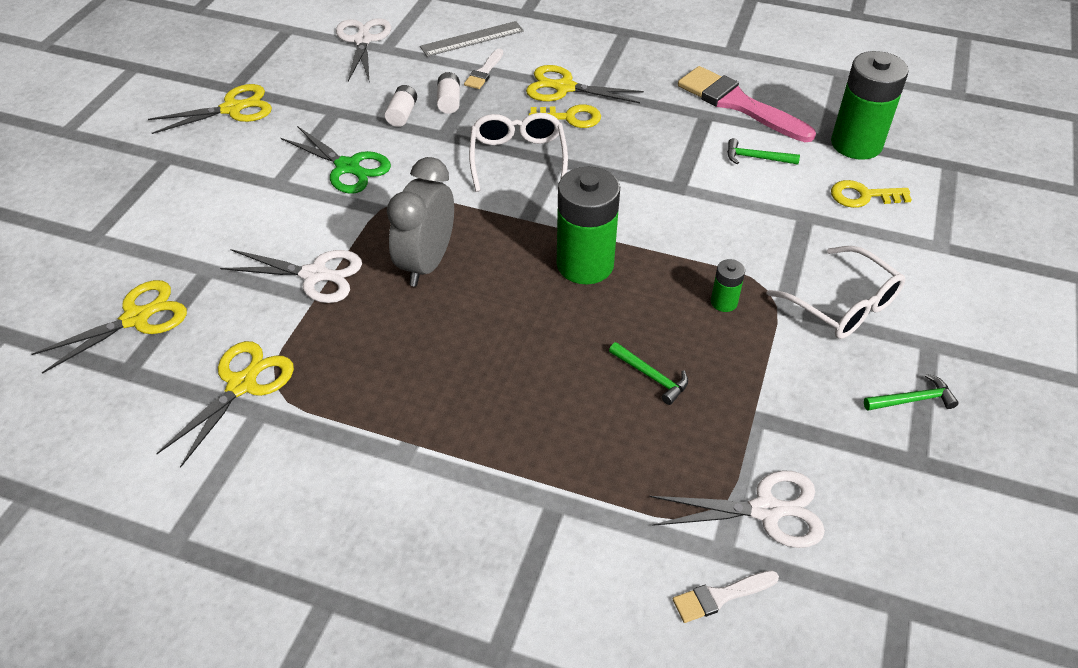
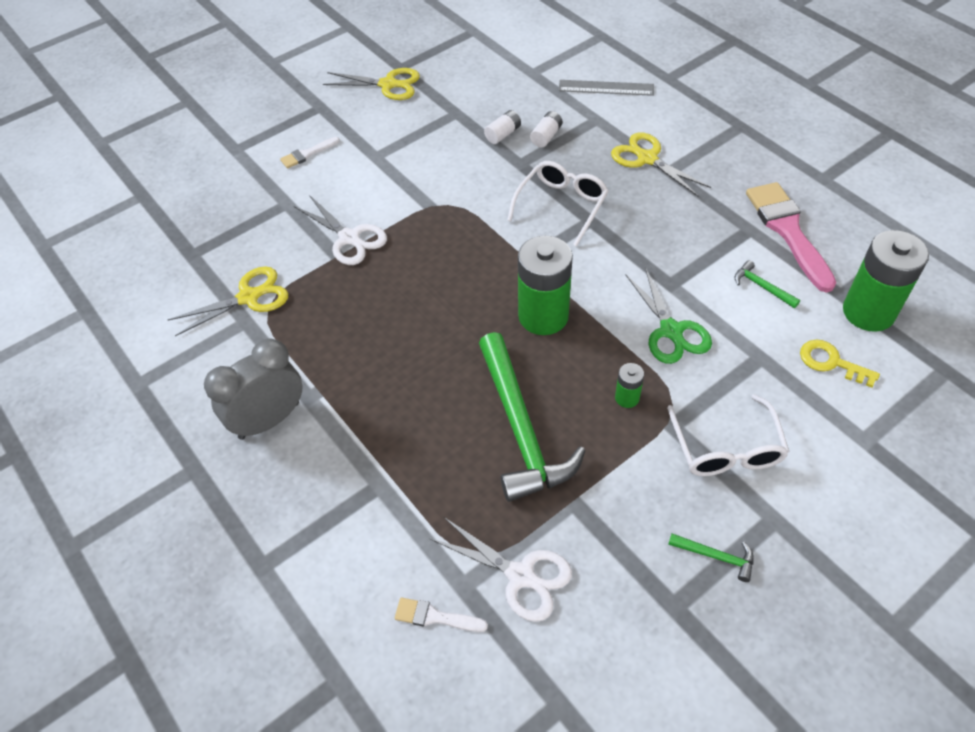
camera: 35 degrees right, 5 degrees up
(136, 318) = (221, 220): yellow scissors -> none
(348, 167) = (432, 162): green scissors -> green scissors (671, 331)
(363, 40) = (520, 60): white scissors -> none
(427, 263) = (430, 263): grey clock -> grey clock (269, 420)
(484, 72) = (593, 121): white brush -> white brush (307, 154)
(571, 117) = (631, 187): yellow key -> none
(651, 376) = (521, 429): green hammer -> green hammer, size x2.44

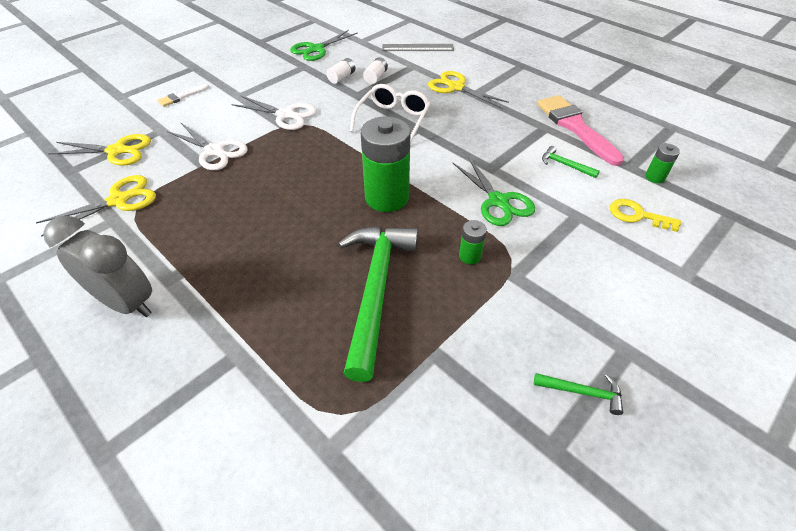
camera: 10 degrees left, 5 degrees down
(269, 420) = (127, 303): grey clock -> grey clock turned 75 degrees clockwise
(388, 84) = (249, 52): yellow scissors -> yellow scissors (117, 151)
(435, 617) = (299, 491): white brush -> none
(473, 84) = (316, 49): none -> green scissors
(520, 575) = (389, 433): white scissors -> white scissors (286, 115)
(521, 429) = (376, 290): green hammer -> green hammer turned 150 degrees counterclockwise
(726, 448) = (567, 291): white glasses -> none
(868, 312) = (654, 177): green battery -> green battery, size x0.45

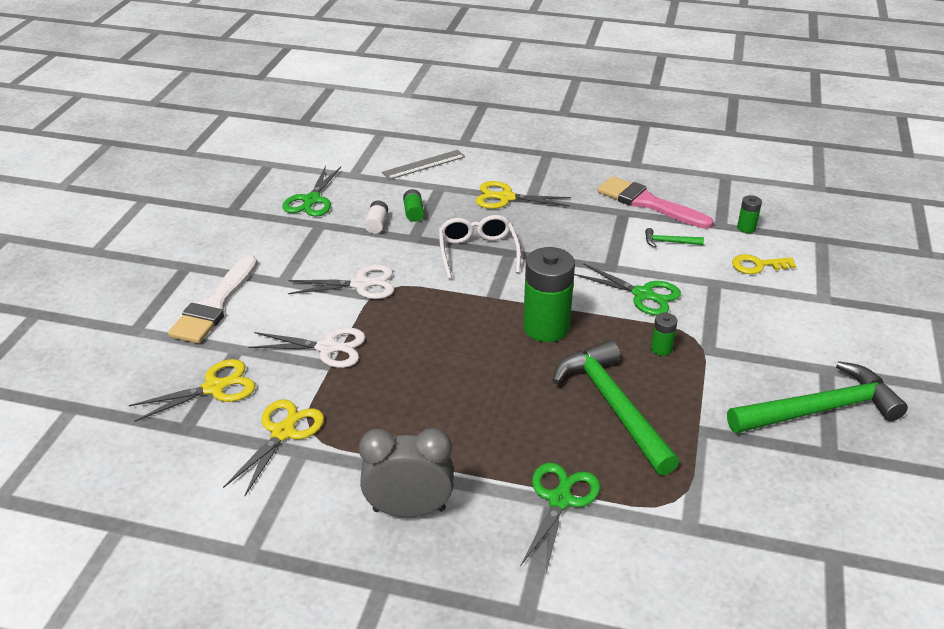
camera: 30 degrees left, 10 degrees down
(181, 97) = (215, 305): white brush -> white brush, size x2.08
(243, 356) = (560, 500): none -> green scissors
(376, 77) = (413, 212): white battery -> green battery
(582, 392) = (820, 409): green hammer -> green hammer, size x2.44

